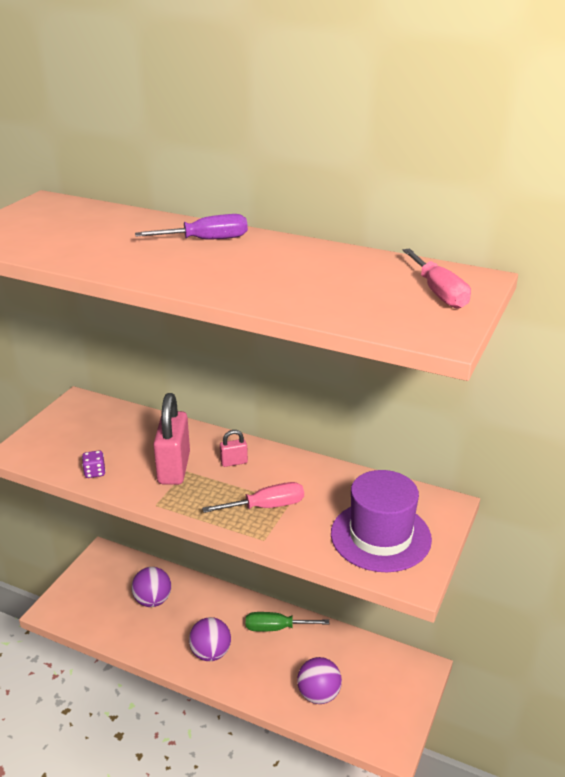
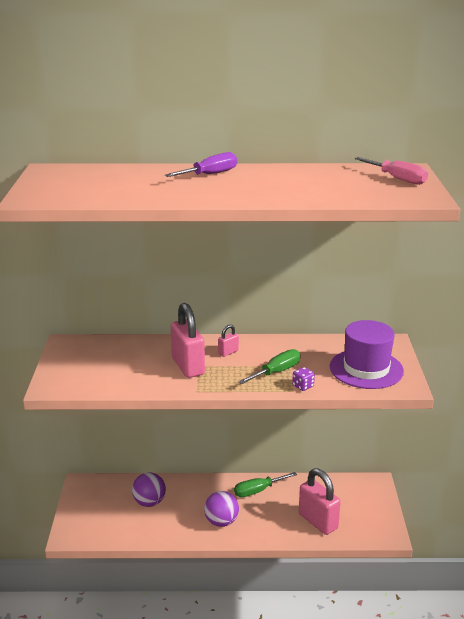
camera: 25 degrees left, 5 degrees down
(95, 472) = (129, 383): purple dice -> purple dice (303, 386)
(266, 506) = (276, 372): pink screwdriver -> green screwdriver
(318, 694) = (318, 521): purple ball -> pink padlock

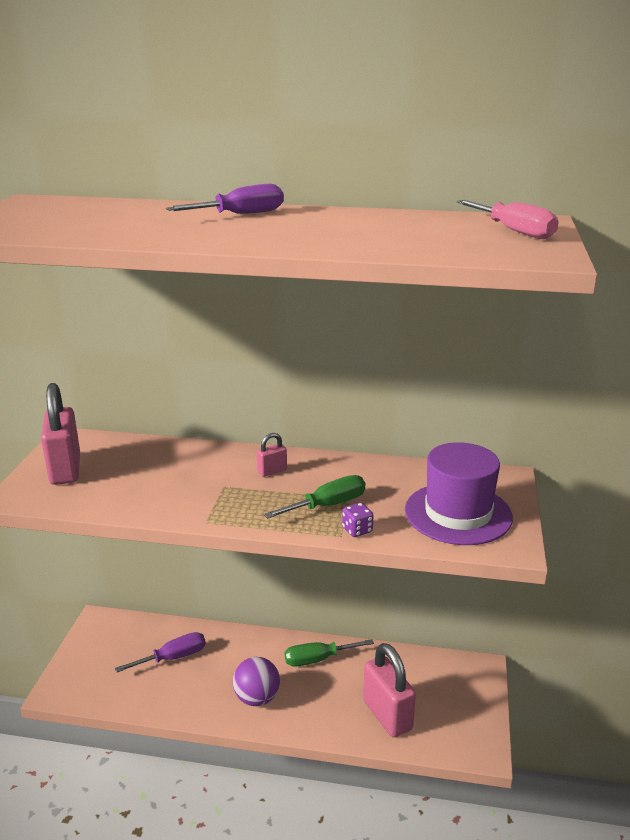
camera: 10 degrees right, 0 degrees up
(149, 502) = (173, 658): purple ball -> purple screwdriver
(188, 366) = (209, 486): pink padlock -> pink padlock (65, 469)

